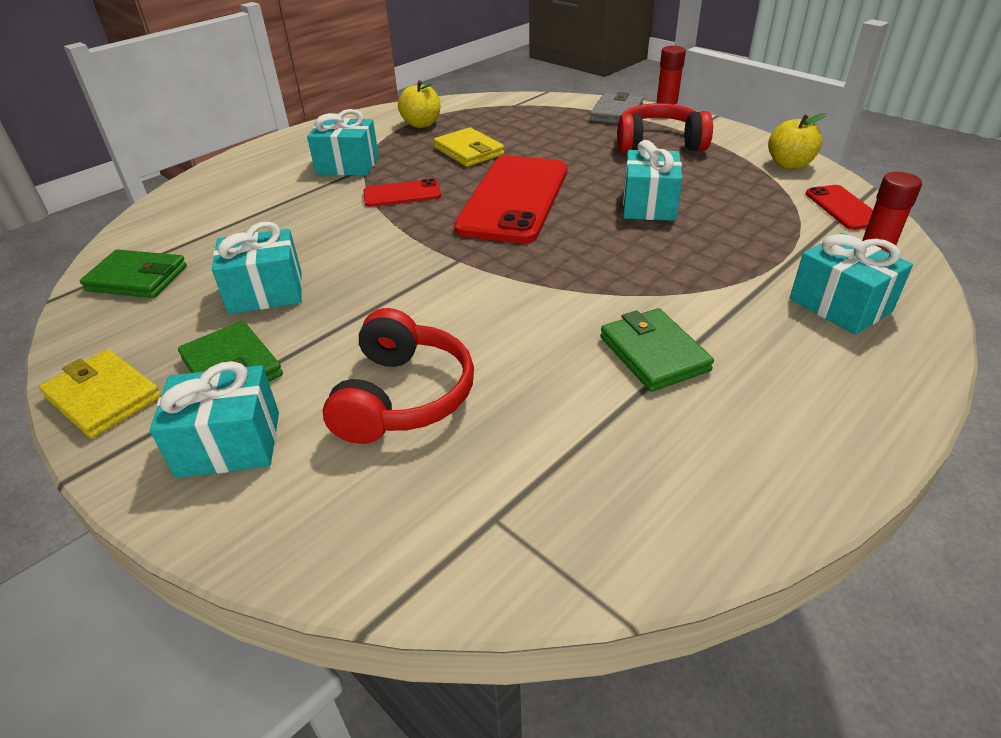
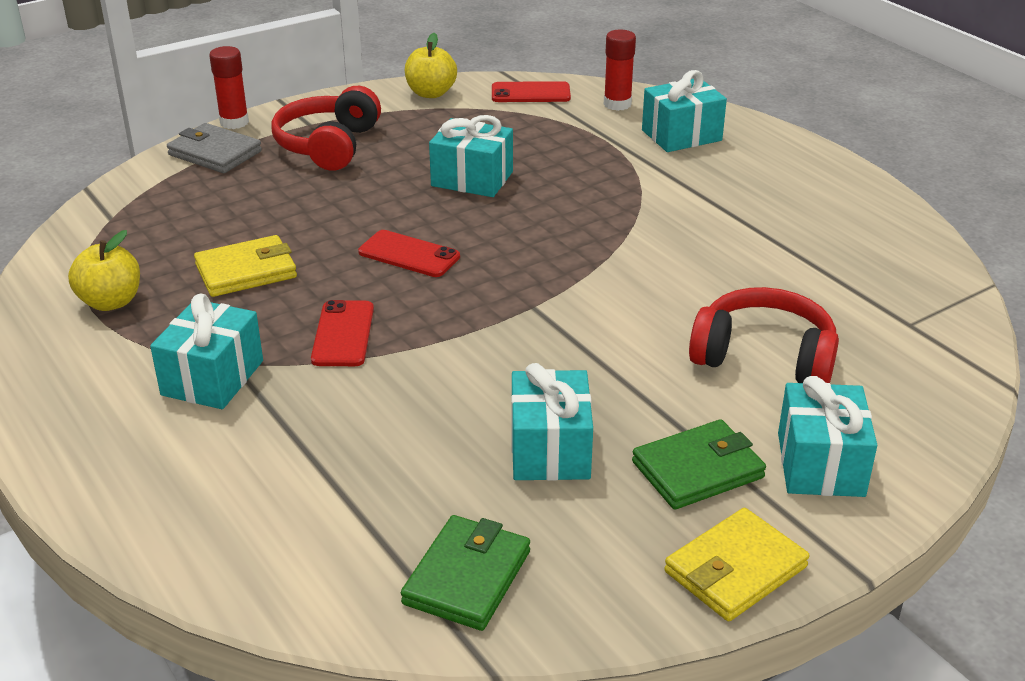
camera: 80 degrees left, 5 degrees down
(514, 199) = (409, 254): red phone -> red phone, size x0.48
(654, 354) = (727, 225): green wallet -> none

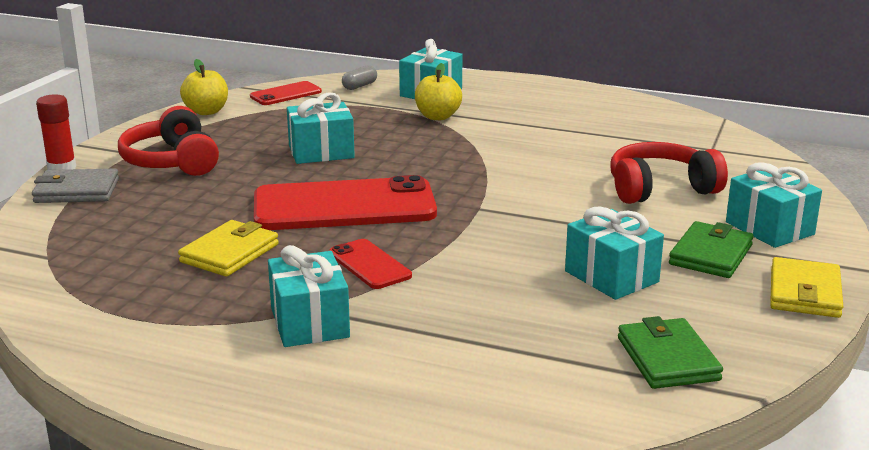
camera: 35 degrees left, 10 degrees down
(111, 302) = (140, 307): yellow apple -> yellow apple (437, 116)
(409, 254) = (344, 206): red phone -> red phone, size x2.10
(617, 104) = (359, 86): red glue stick -> grey capsule

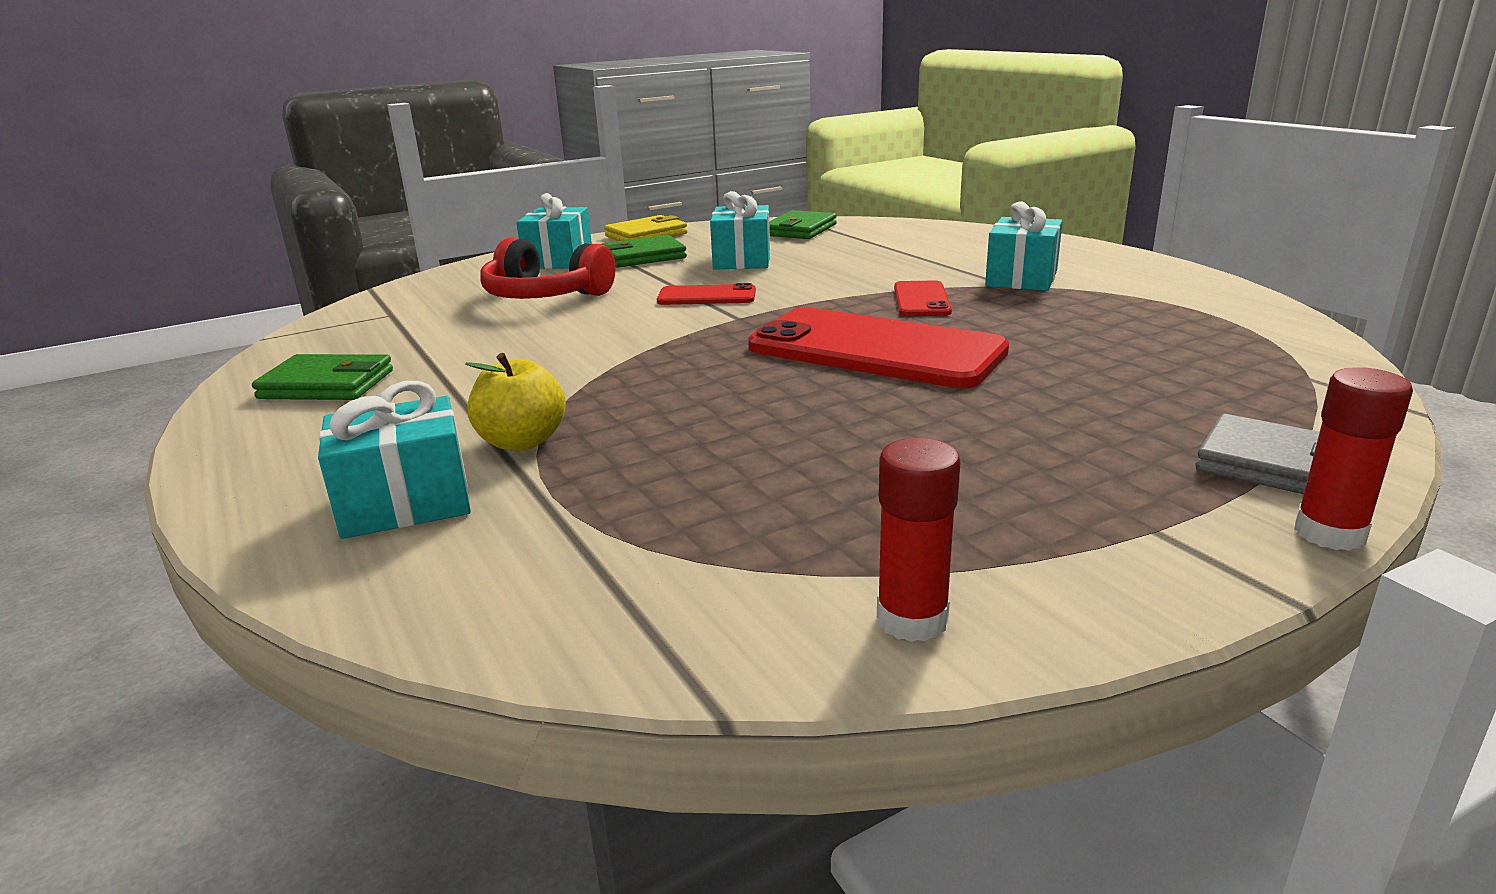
camera: 140 degrees left, 0 degrees up
(172, 161) = (1076, 482): red headphones -> none
(206, 111) = (912, 620): yellow apple -> red glue stick
(229, 253) = (1059, 334): yellow wallet -> none
(286, 94) = (658, 617): red phone -> red phone (707, 296)
(321, 152) = (802, 428): turquoise gift -> none
(359, 86) = (470, 580): grey capsule -> none
(598, 111) = (327, 384): none -> green wallet

